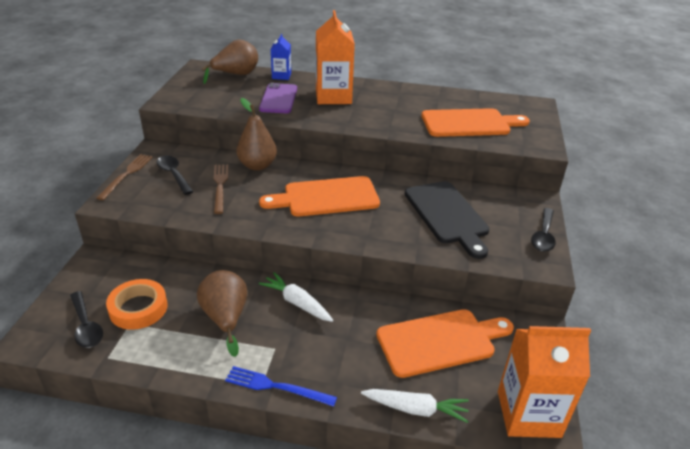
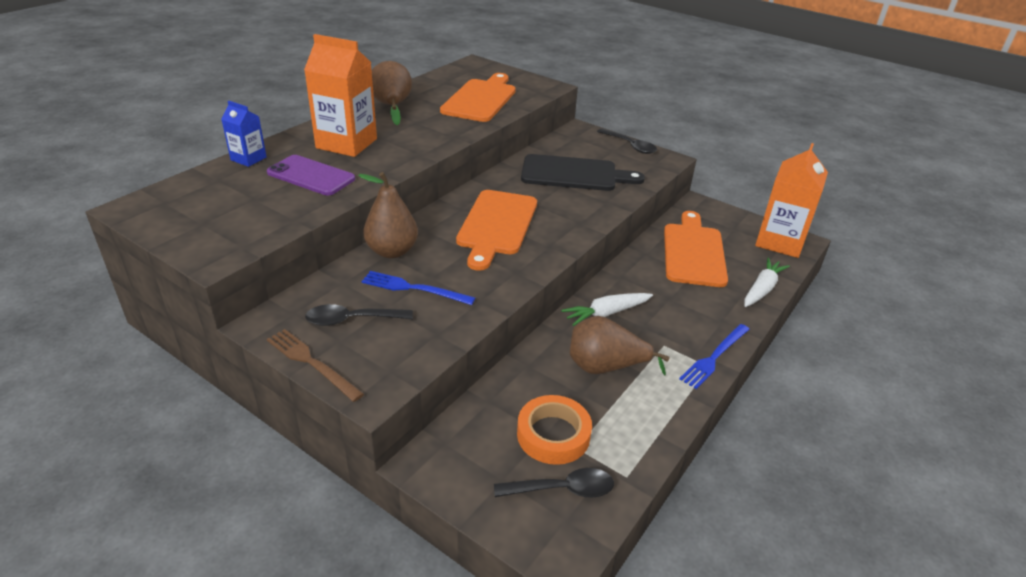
camera: 65 degrees left, 0 degrees up
(220, 186) = (414, 288): brown fork -> blue fork
(236, 75) = (200, 188): brown pear -> brown pear (392, 106)

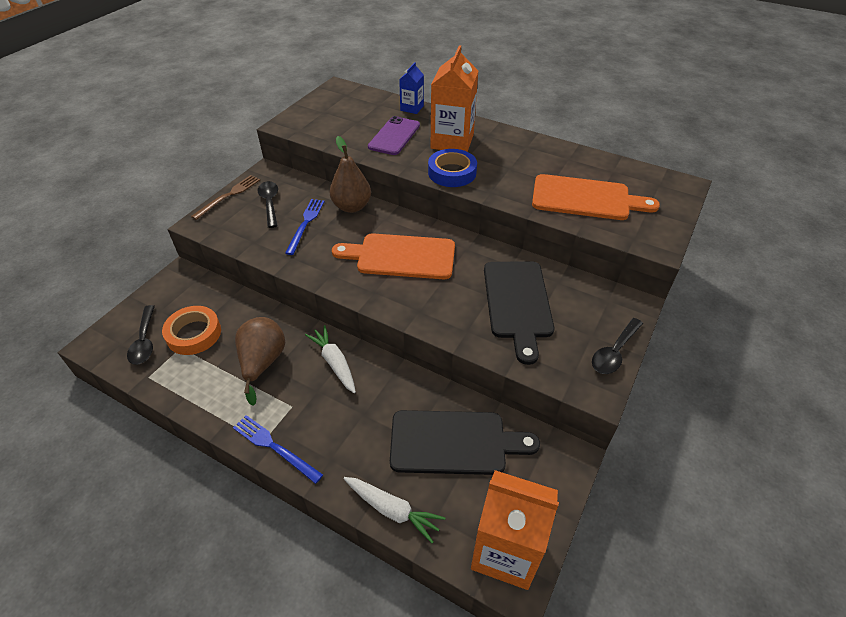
camera: 85 degrees right, 10 degrees up
(392, 106) = (535, 151): brown pear -> none
(410, 151) = (452, 172): none -> blue tape
(693, 252) = (454, 442): orange cutting board -> black cutting board

